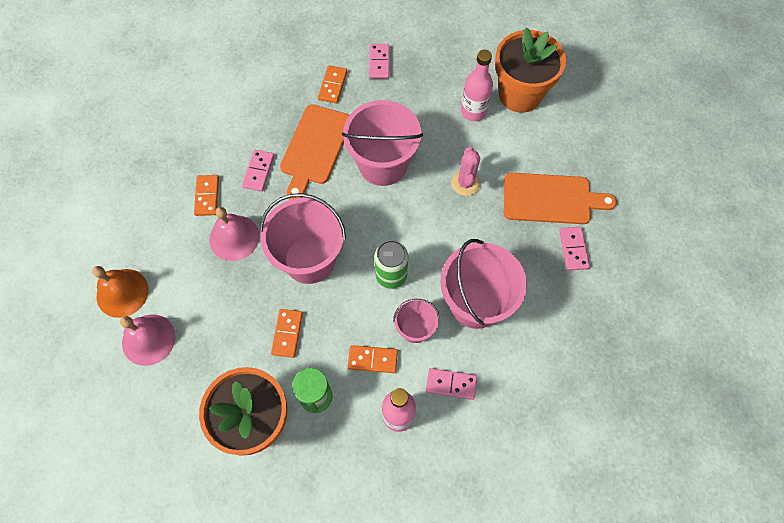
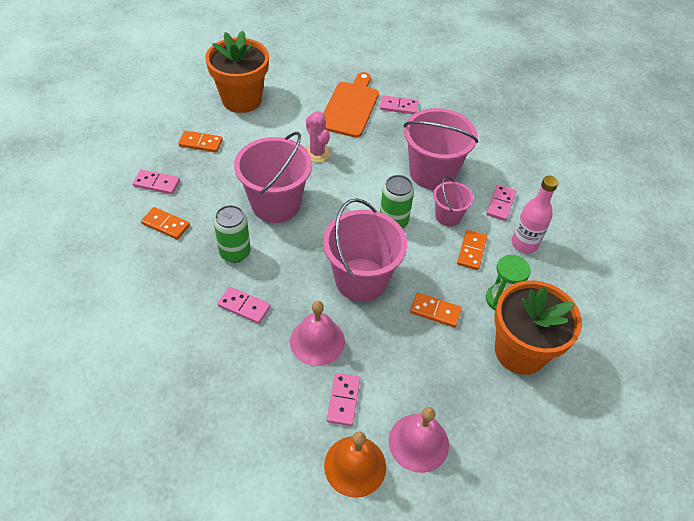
camera: 80 degrees left, 15 degrees down
(179, 271) = (343, 400): none -> pink domino
(207, 196) = (257, 360): orange domino -> orange domino (201, 143)
(315, 148) = (235, 252): orange cutting board -> green can
(465, 183) = (317, 153): pink cactus -> pink cactus turned 45 degrees clockwise
(473, 111) = (245, 131): pink bottle -> none

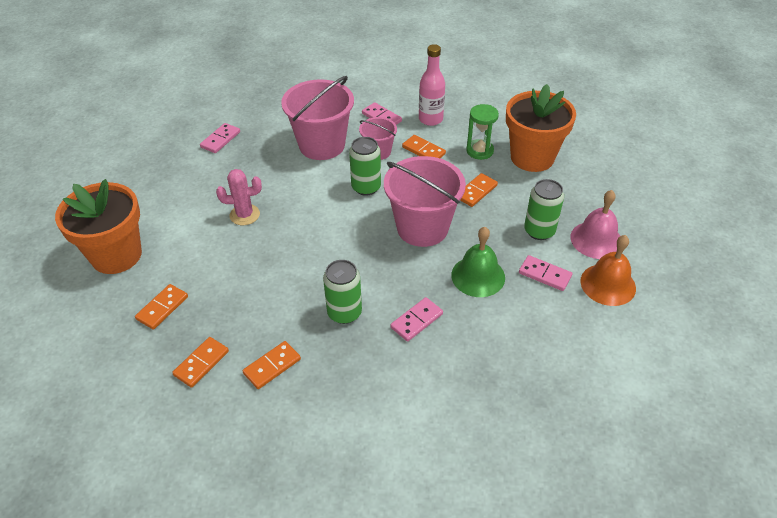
camera: 65 degrees left, 5 degrees down
(156, 183) = (201, 363): pink domino -> orange domino
(275, 204) = (296, 264): pink bucket -> none
(317, 341) = (478, 276): pink bell -> green bell
(350, 107) = (195, 173): orange cutting board -> none
(405, 382) = (539, 231): none -> green can

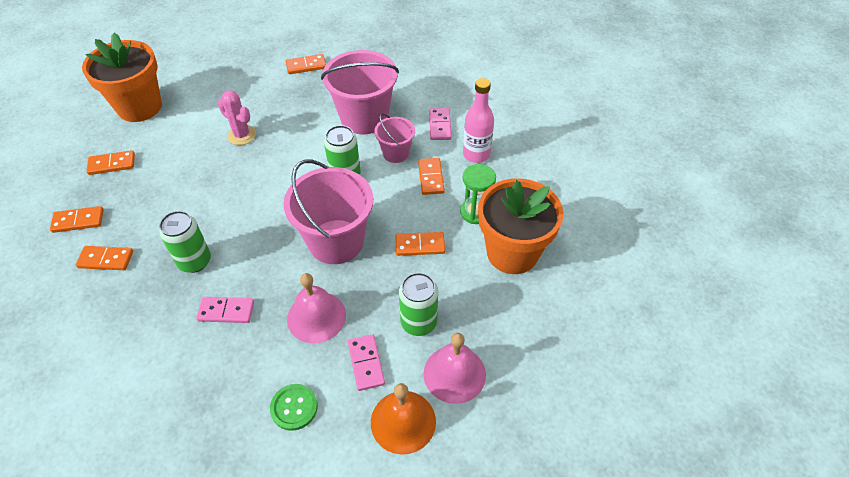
camera: 45 degrees right, 5 degrees up
(220, 139) = (306, 66): pink domino -> orange domino
(478, 276) = (316, 317): green bell -> pink bell
(543, 331) = (294, 407): none -> green button

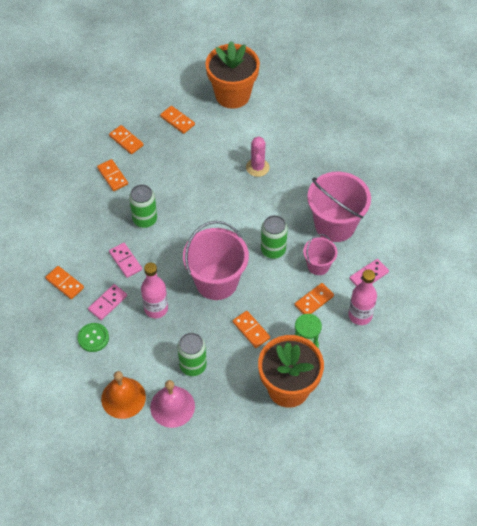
camera: 55 degrees right, 5 degrees up
(306, 66) = (354, 154): orange domino -> orange domino (65, 283)
(316, 317) = (156, 309): pink bell -> pink bottle
(366, 363) = (145, 355): pink domino -> pink domino (107, 303)

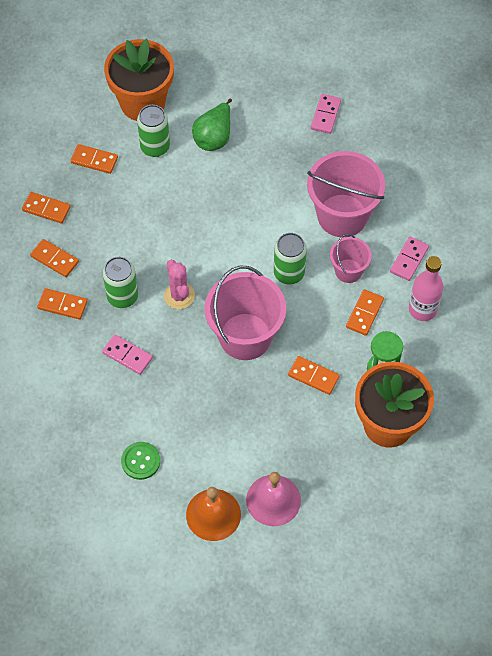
camera: 25 degrees left, 5 degrees up
(65, 283) = (71, 411): orange domino -> orange domino (62, 305)
(107, 303) = (134, 413): pink domino -> pink domino (325, 115)
(156, 309) = (194, 397): pink bottle -> none
(193, 365) = (271, 444): green can -> green can (155, 147)
(257, 167) = (219, 181): pink cactus -> pink cactus (179, 296)
(270, 136) = (214, 137): none -> green pear

